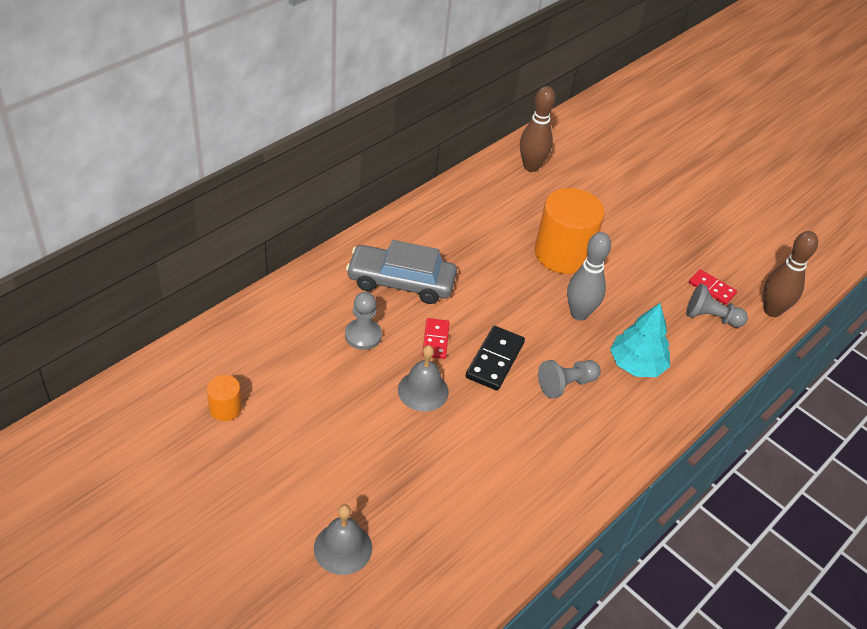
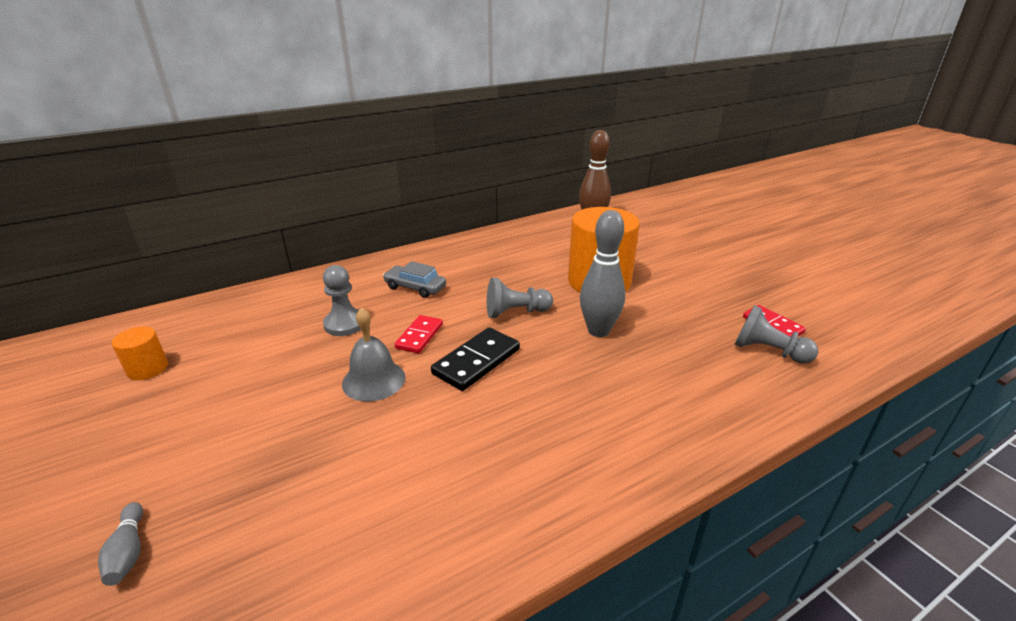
camera: 20 degrees right, 15 degrees down
(343, 548) = (128, 552): grey bell -> grey bowling pin
(401, 282) = (415, 287): grey car -> grey car, size x0.56
(566, 384) = (554, 396): grey pawn -> grey pawn (516, 312)
(636, 364) = (656, 387): turquoise tree -> none
(772, 310) = (854, 353): brown bowling pin -> none

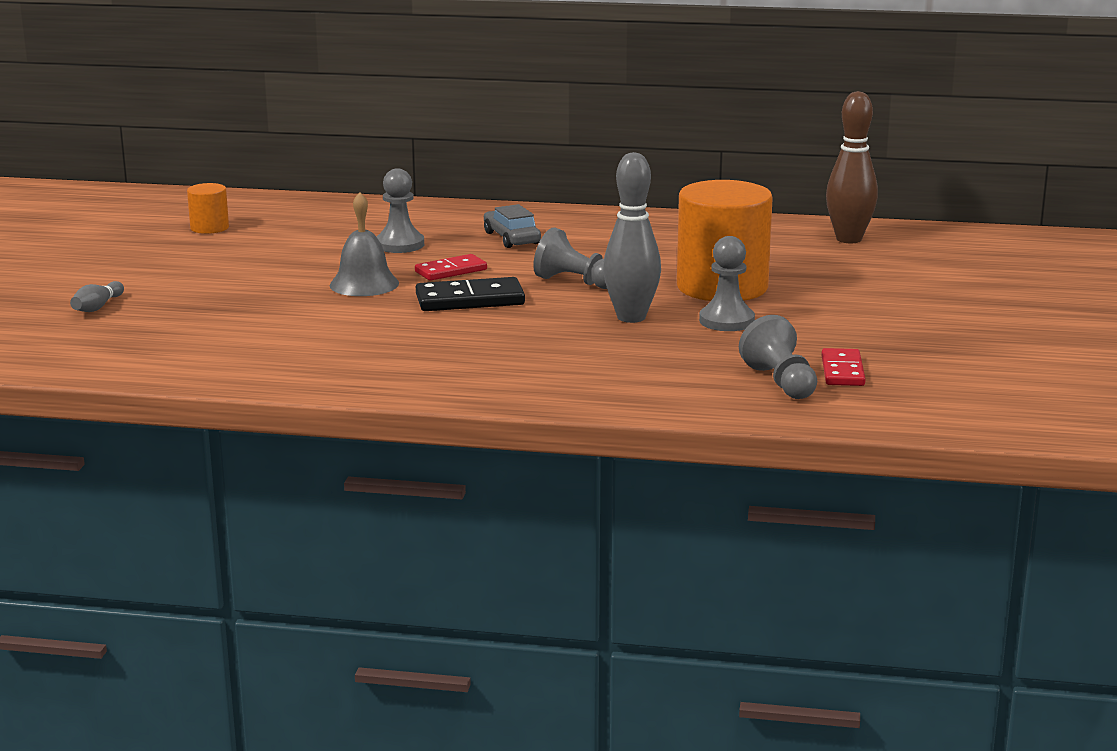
camera: 40 degrees right, 10 degrees down
(650, 309) = (726, 321): none -> grey pawn

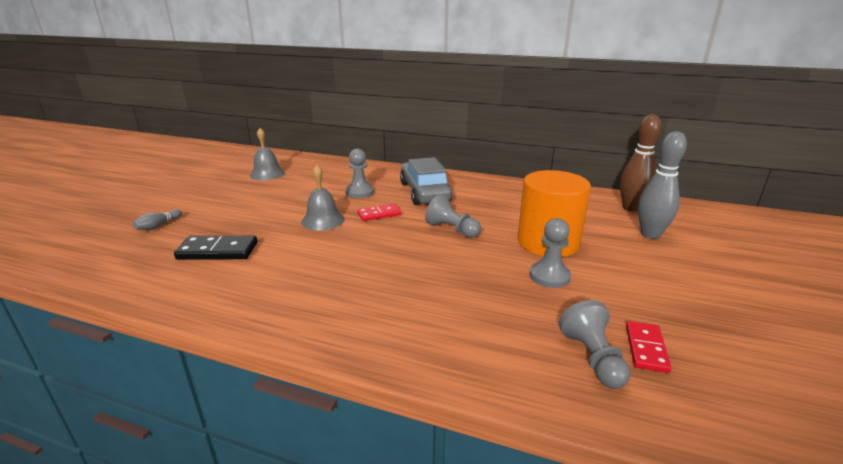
camera: 10 degrees right, 5 degrees up
(209, 228) = (267, 174): orange cylinder -> grey bell
(470, 300) = (380, 239): black domino -> black domino (218, 251)
(511, 238) = (425, 192): grey car -> grey car, size x1.78
(631, 317) = (481, 266): grey bowling pin -> grey bowling pin (650, 234)

